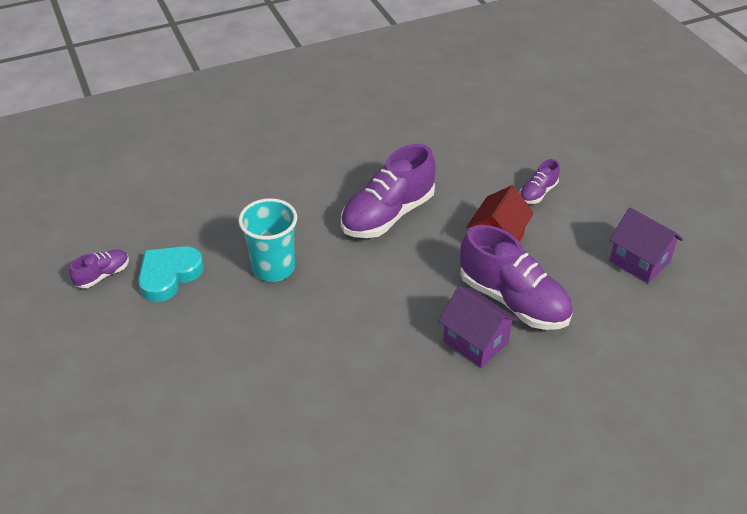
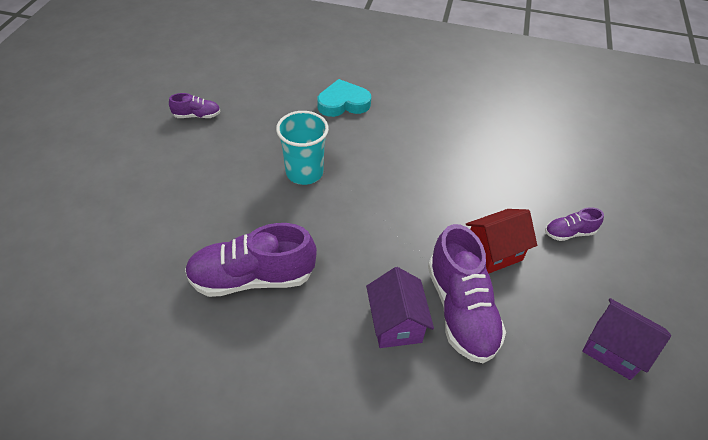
camera: 35 degrees right, 5 degrees up
(169, 276) = (234, 139): turquoise heart -> turquoise heart (343, 103)
(388, 215) = (424, 181): purple shoe -> purple shoe (252, 277)
(639, 261) = (613, 349): purple house -> purple house turned 45 degrees counterclockwise

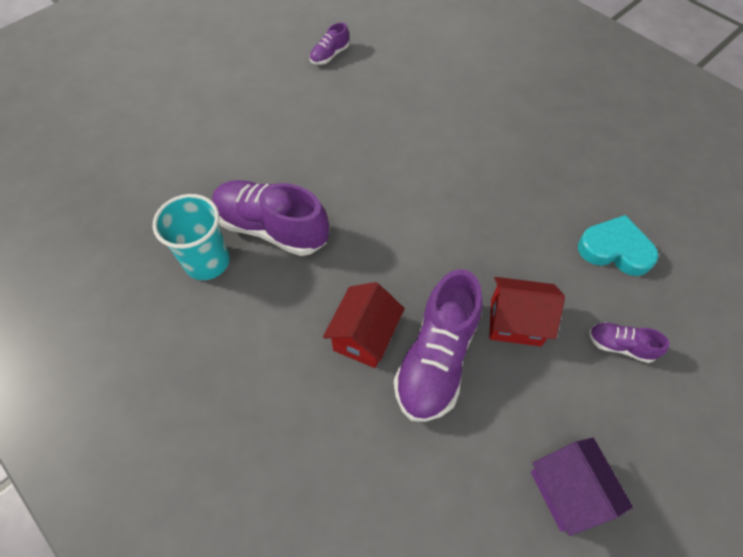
camera: 35 degrees right, 10 degrees up
(197, 115) = (330, 55): purple shoe -> purple shoe turned 105 degrees clockwise
(304, 172) = (387, 152): turquoise cup -> turquoise cup (207, 262)
(343, 103) = (476, 97): turquoise heart -> turquoise heart (615, 249)
(396, 323) = (364, 337): purple house -> red house

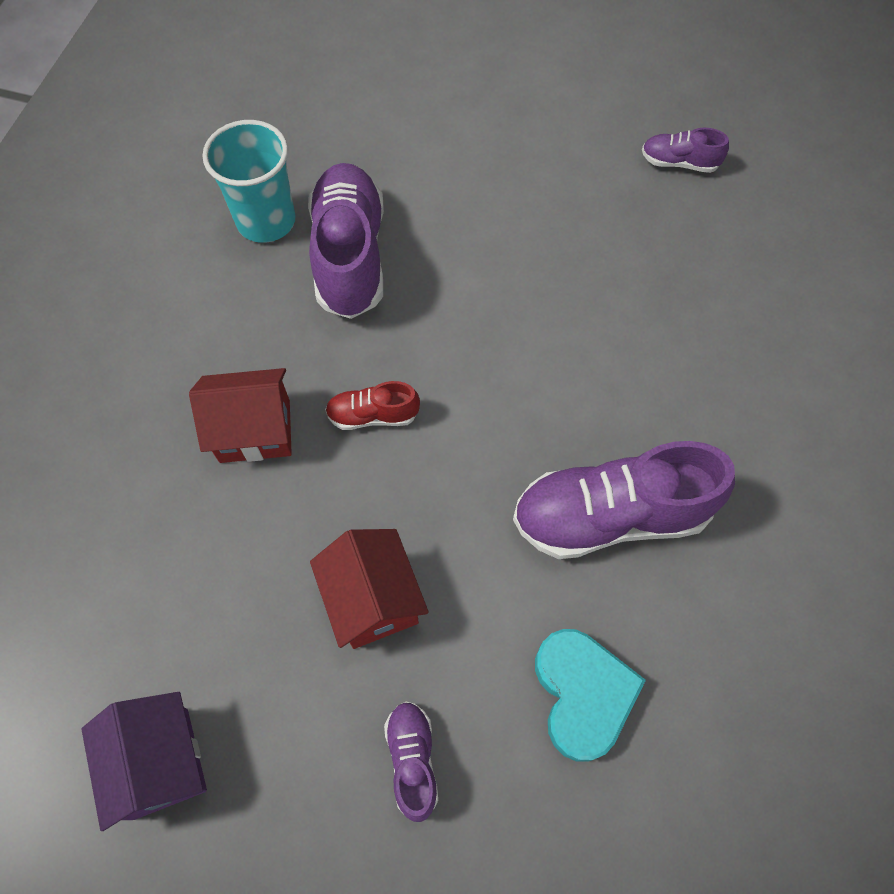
camera: 60 degrees right, 5 degrees up
(394, 267) = (373, 415): none -> red shoe
(436, 359) = (267, 526): purple shoe -> purple shoe (610, 516)
(567, 491) = (161, 762): purple house -> purple house turned 60 degrees counterclockwise

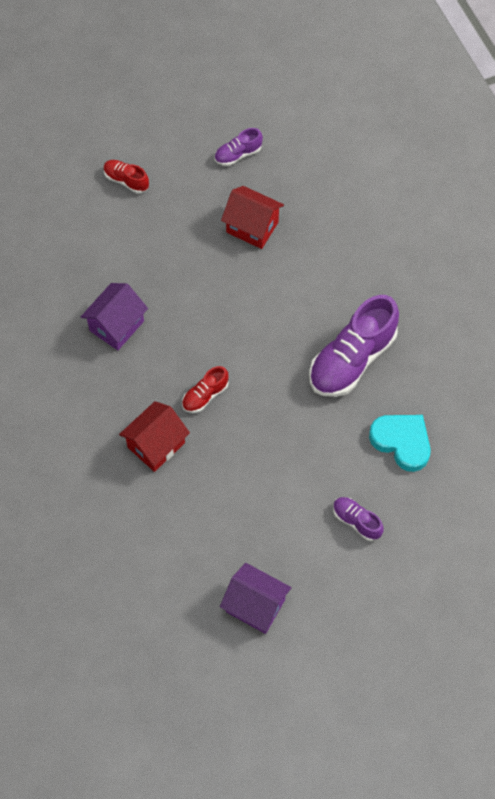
camera: 40 degrees left, 0 degrees up
(266, 221) = (53, 339): turquoise cup -> none
(350, 256) = (117, 326): purple shoe -> purple house
(373, 600) = (282, 474): red house -> red house (252, 227)
(516, 109) = (126, 180): none -> red shoe

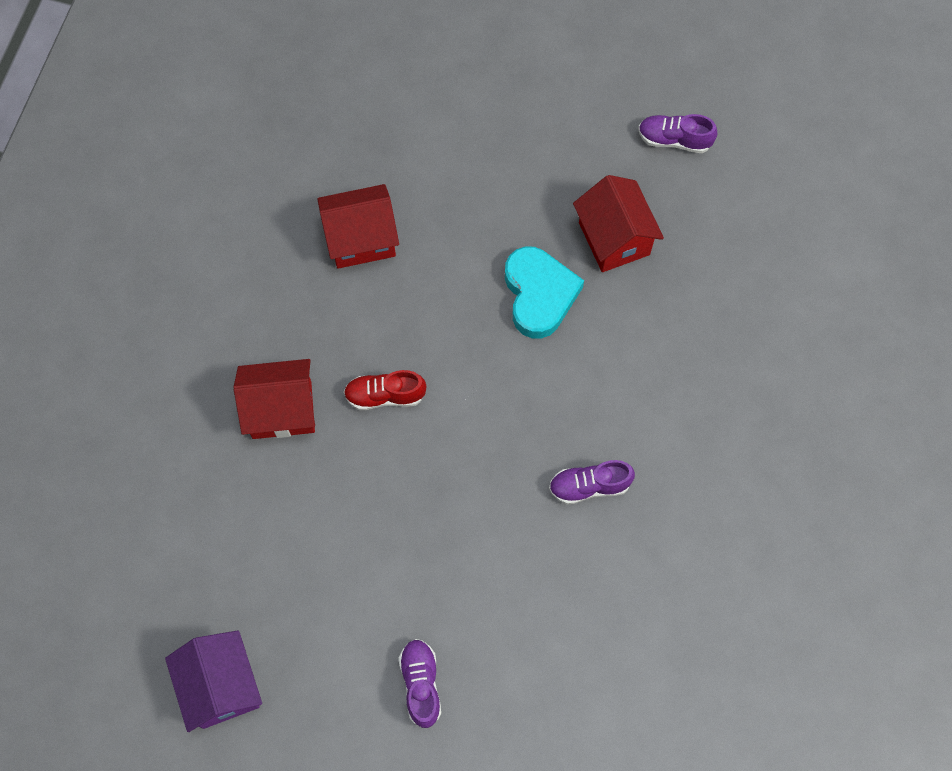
camera: 40 degrees right, 5 degrees up
(117, 326) = (361, 239): purple house -> red house
(126, 180) = (520, 79): red shoe -> none
(352, 359) = (589, 486): purple shoe -> purple shoe, size x0.48
(401, 442) = (558, 633): turquoise heart -> turquoise heart (539, 294)

